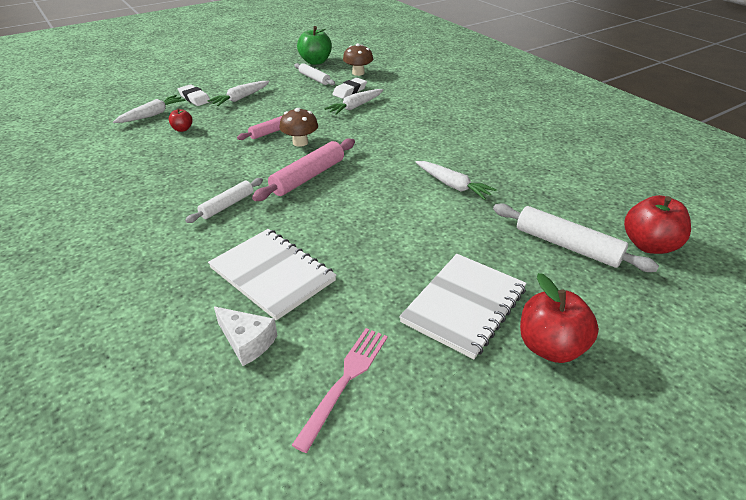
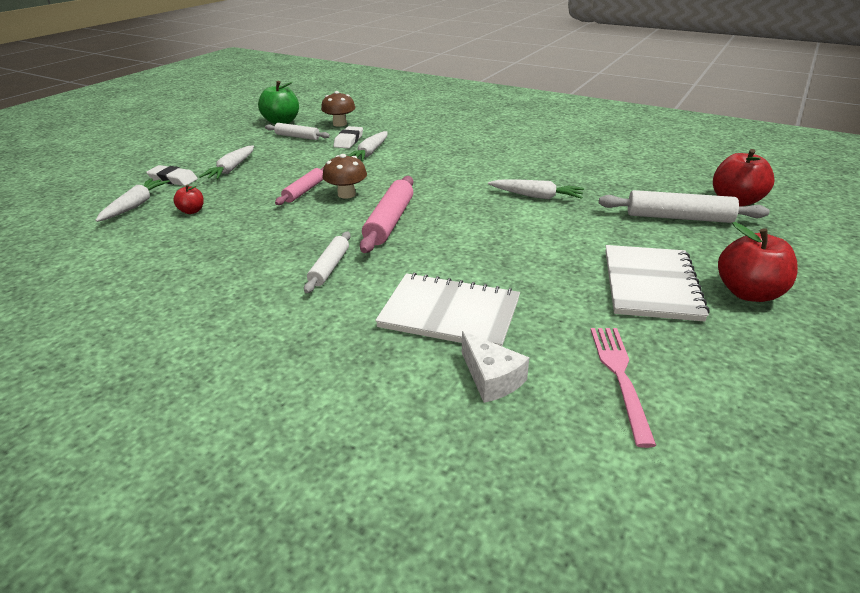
camera: 25 degrees left, 5 degrees down
(247, 342) = (491, 378): white cheese -> white cheese turned 45 degrees clockwise

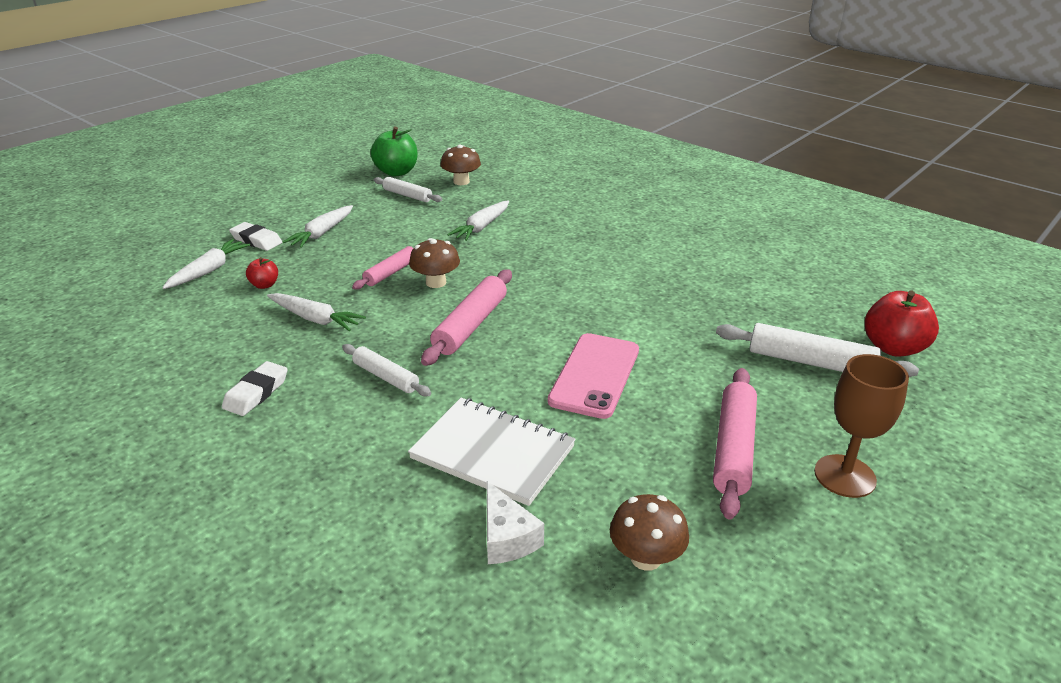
camera: 10 degrees right, 0 degrees up
(329, 267) = (386, 377): white rolling pin -> white rolling pin turned 75 degrees counterclockwise
(348, 141) = (463, 207): white eraser -> white eraser (256, 393)
(511, 246) = (595, 375): none -> pink phone
(536, 196) = (651, 311): white carrot -> white carrot (315, 319)
(620, 376) = (646, 558): pink fork -> brown mushroom
(650, 285) = (733, 448): white notebook -> pink rolling pin
(748, 293) = (844, 476): red apple -> brown goblet

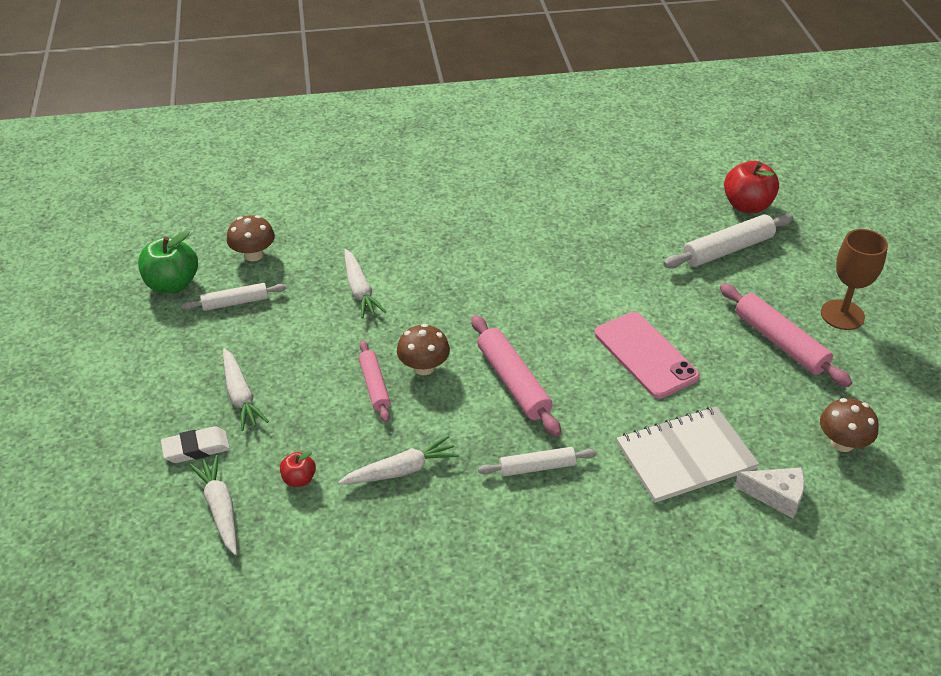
camera: 50 degrees left, 10 degrees up
(256, 393) = (482, 557): white eraser -> none

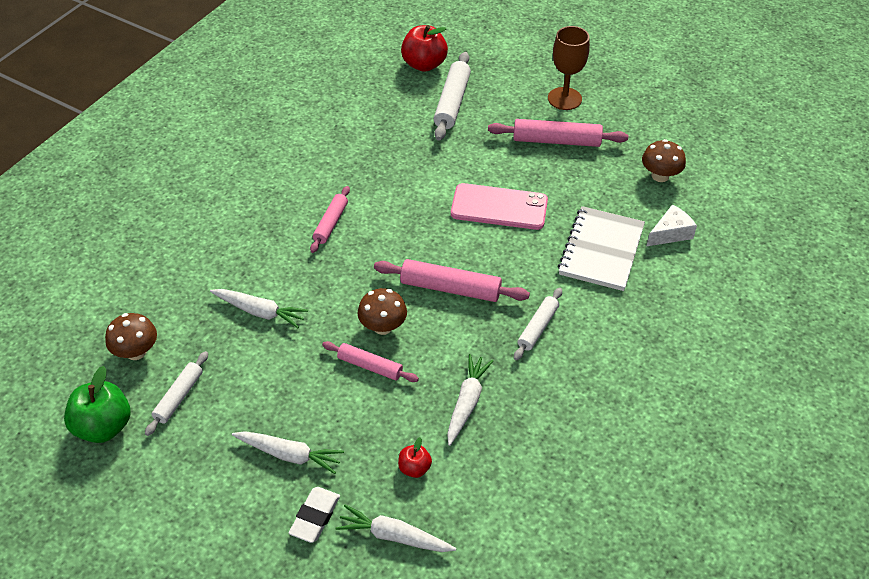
camera: 50 degrees left, 5 degrees up
(495, 269) = (331, 223): none -> pink rolling pin

